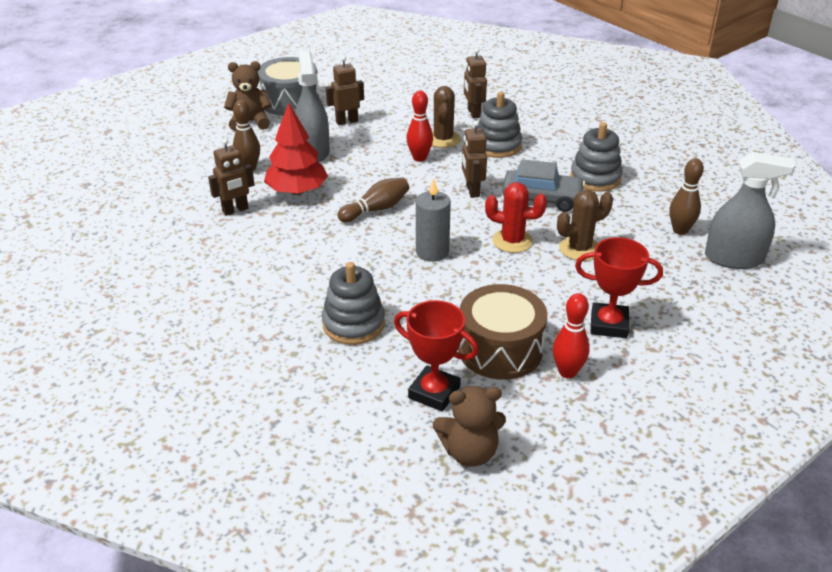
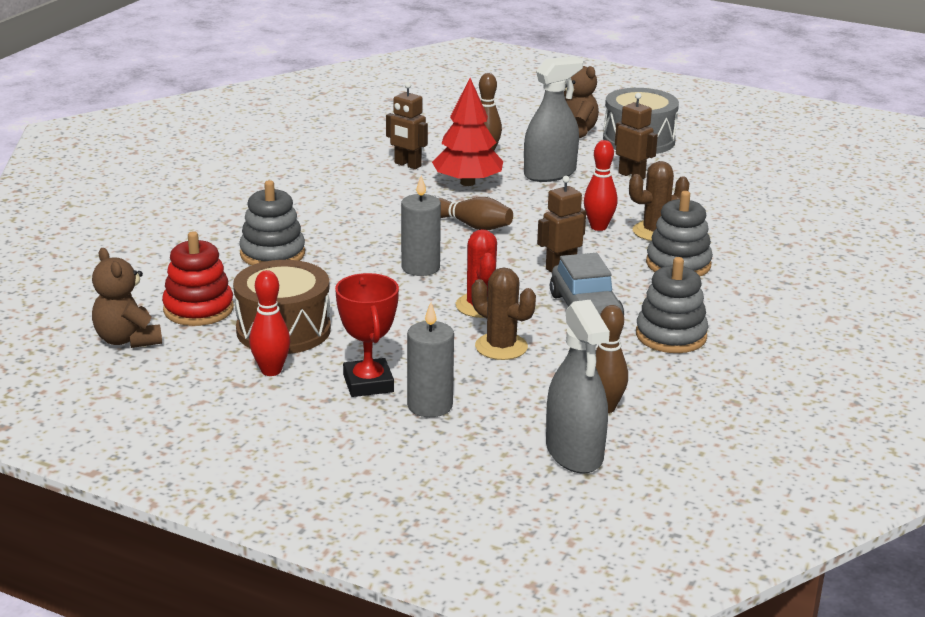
camera: 65 degrees right, 10 degrees down
(434, 392) = (198, 309): red trophy -> red stacking toy
(473, 113) = (740, 237): brown robot -> none
(652, 303) = (430, 405): none -> grey candle

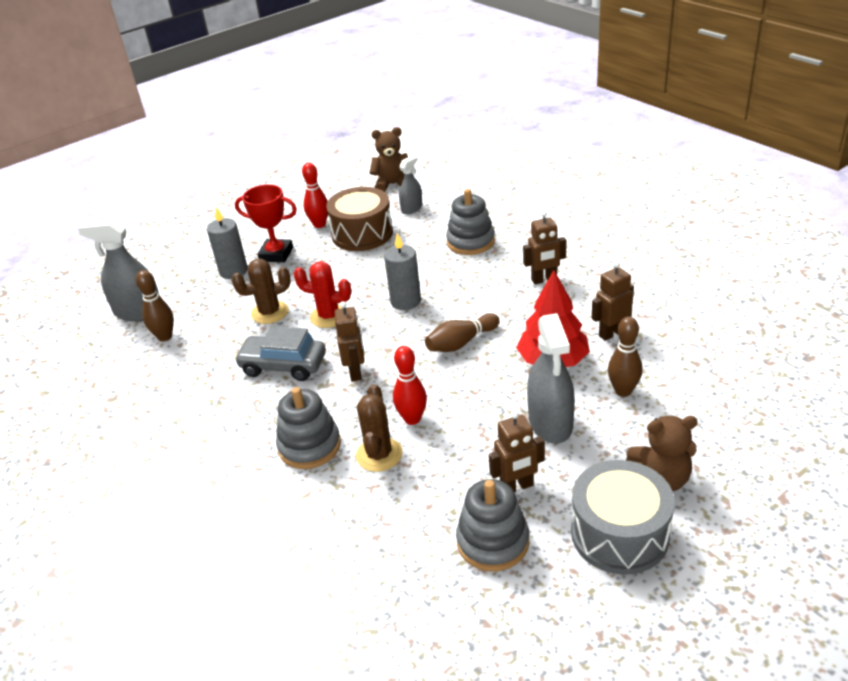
camera: 120 degrees right, 10 degrees up
(198, 309) = (411, 208): red stacking toy -> grey spray bottle
(334, 203) = (544, 280): none -> brown robot
(671, 336) = (211, 398): grey stacking toy -> grey stacking toy (493, 542)

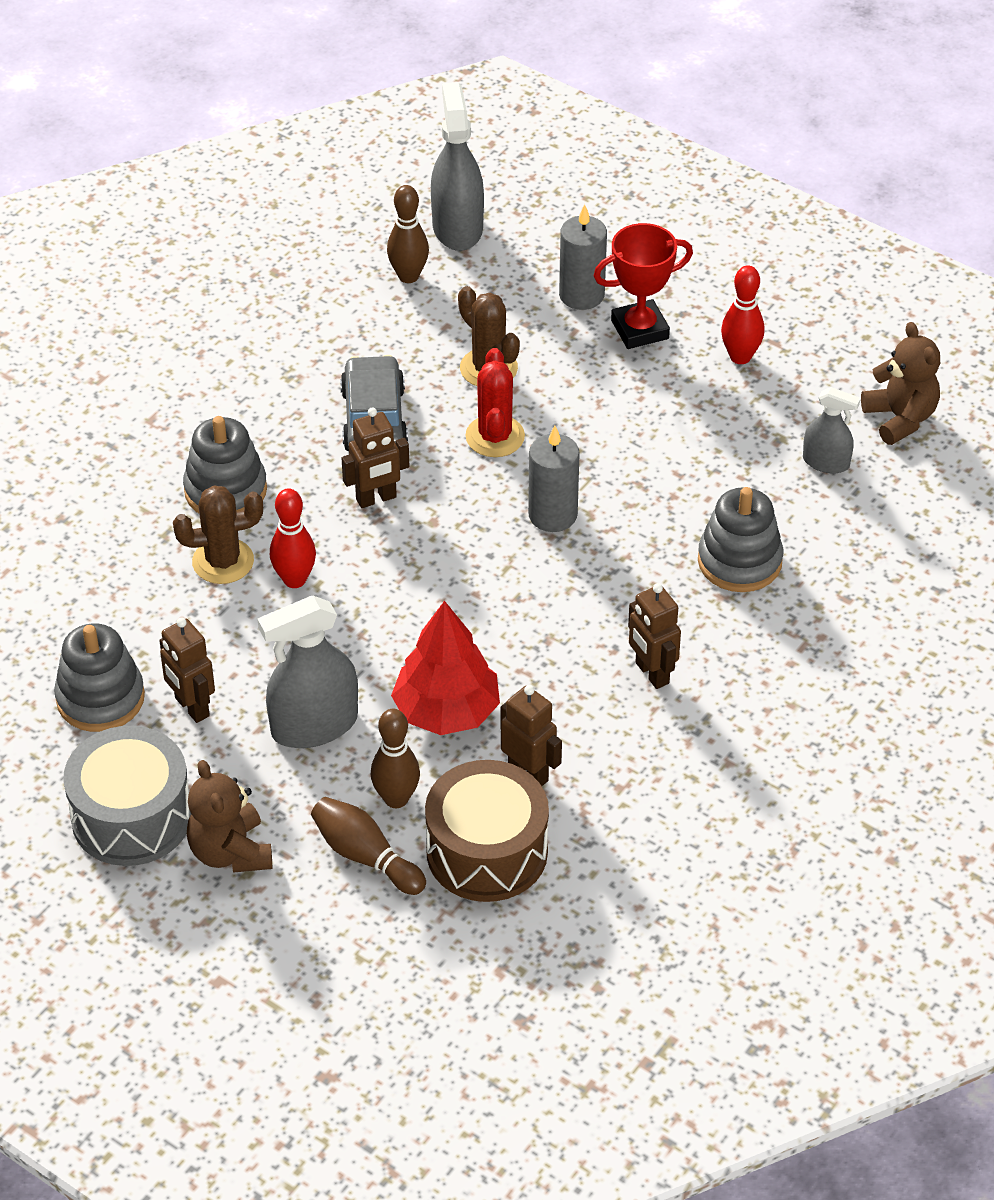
camera: 70 degrees right, 10 degrees up
(276, 254) = (639, 329): red trophy -> red trophy turned 75 degrees clockwise
(362, 234) = (727, 418): brown drum -> brown drum (487, 851)
(461, 343) = (466, 600): brown bowling pin -> brown bowling pin (366, 856)

